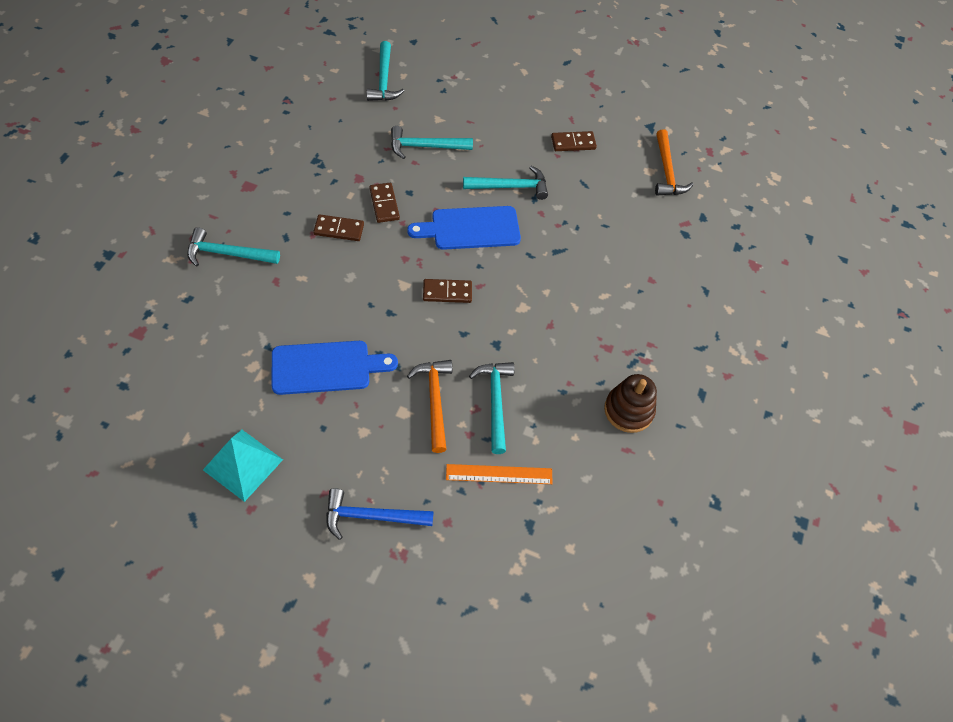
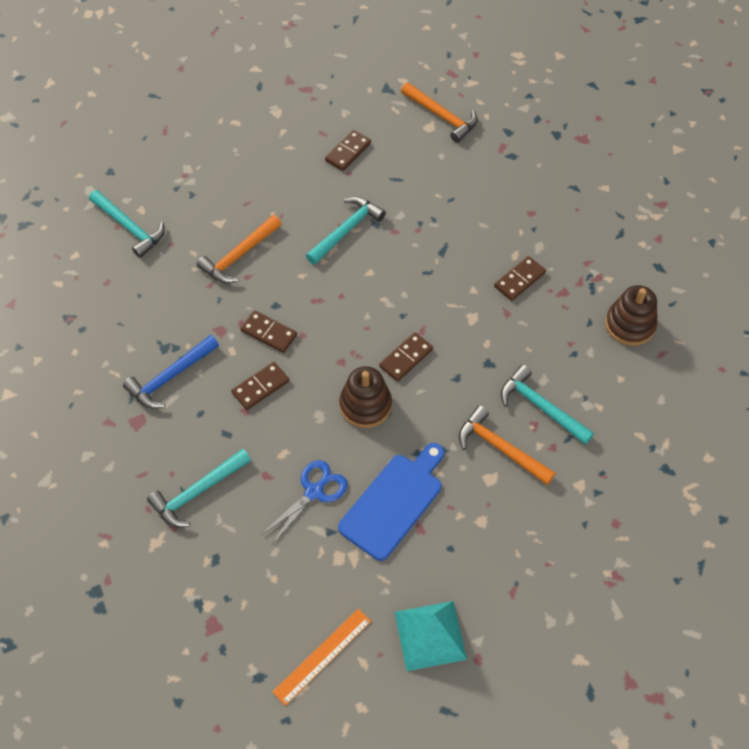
camera: 40 degrees left, 0 degrees up
(290, 316) = (314, 491): none -> blue scissors
(371, 516) = (564, 573): blue hammer -> blue hammer (170, 377)
(385, 296) = (365, 405): none -> brown stacking toy
(425, 146) = (239, 256): turquoise hammer -> orange hammer
(470, 228) = (359, 291): blue cutting board -> none
(499, 474) = (606, 455): orange ruler -> orange ruler (322, 656)
(586, 313) = (519, 280): none -> brown domino

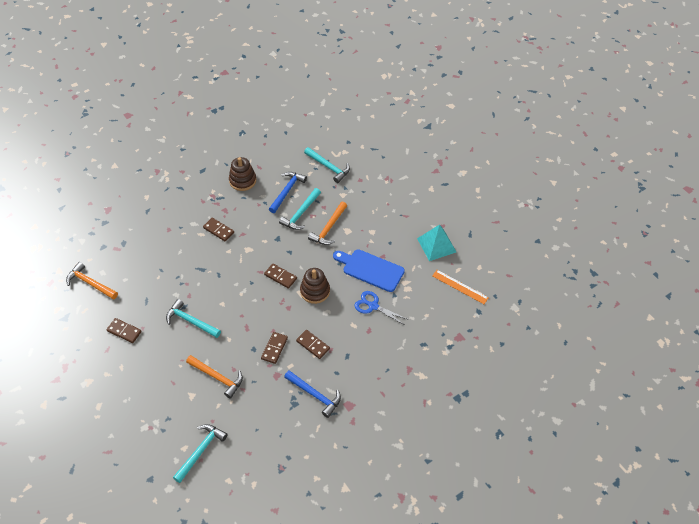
camera: 100 degrees left, 5 degrees down
(197, 492) = (387, 362): turquoise hammer -> turquoise hammer (328, 167)
(442, 116) = (90, 283): orange hammer -> orange hammer turned 90 degrees counterclockwise
(597, 391) = (287, 191): none -> blue hammer

